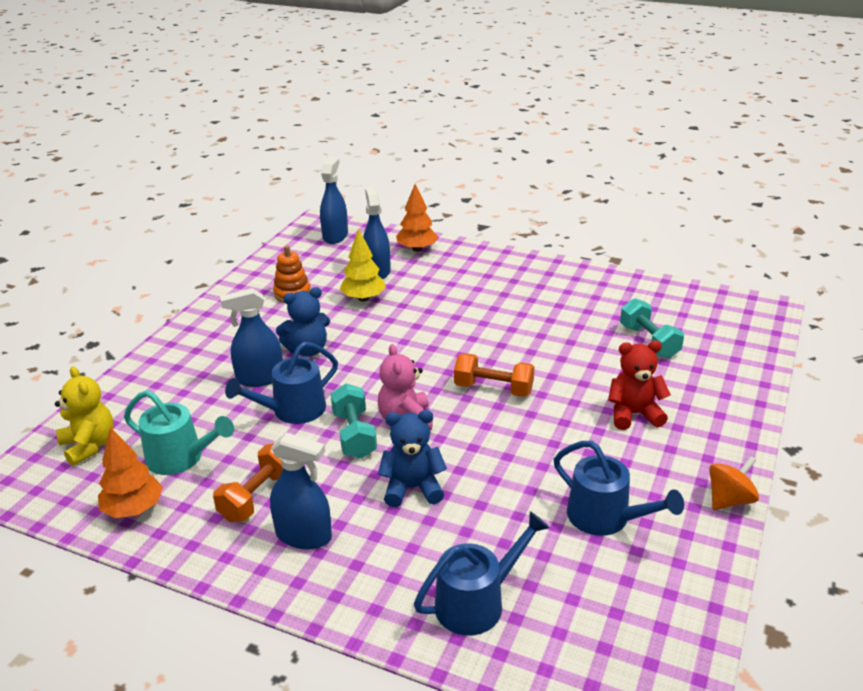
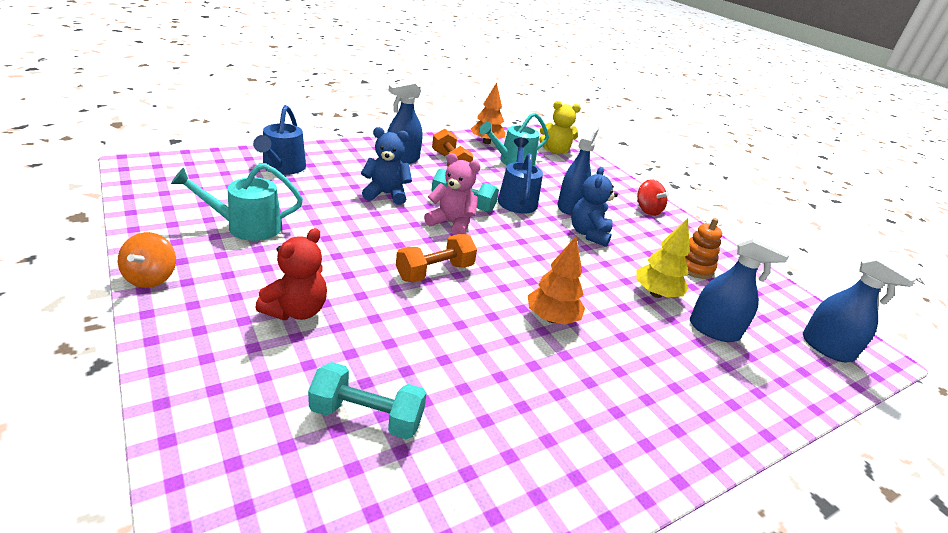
camera: 120 degrees right, 0 degrees up
(200, 338) = (647, 210): none -> red spinning top
(412, 488) = (386, 194): blue teddy bear -> blue teddy bear turned 120 degrees counterclockwise
(417, 249) = (760, 386): orange tree -> orange tree (552, 318)
(605, 517) = (247, 227): blue watering can -> turquoise watering can

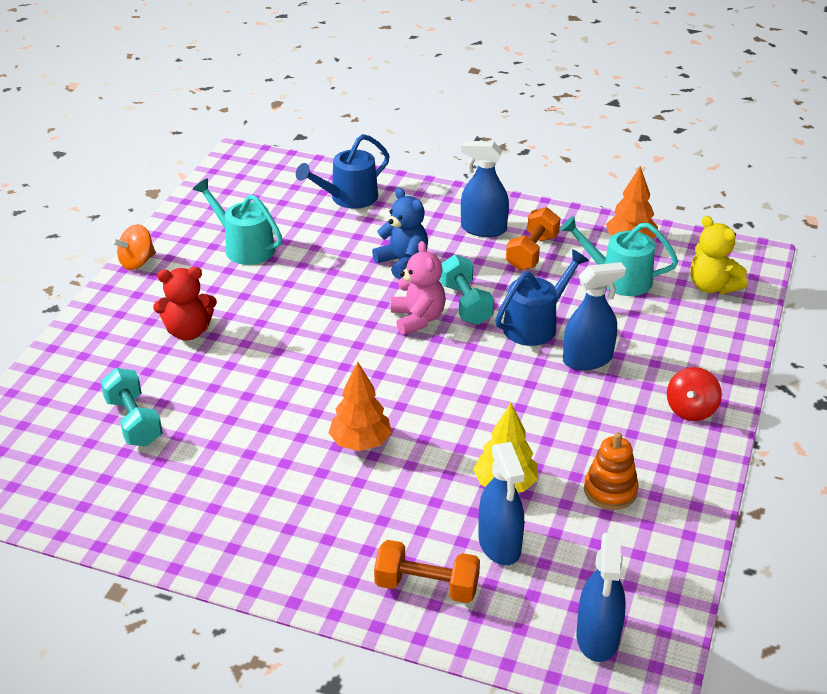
camera: 55 degrees right, 5 degrees up
(435, 272) = (328, 354): orange dumbbell -> orange dumbbell (426, 587)
(589, 234) = (549, 397): blue teddy bear -> none

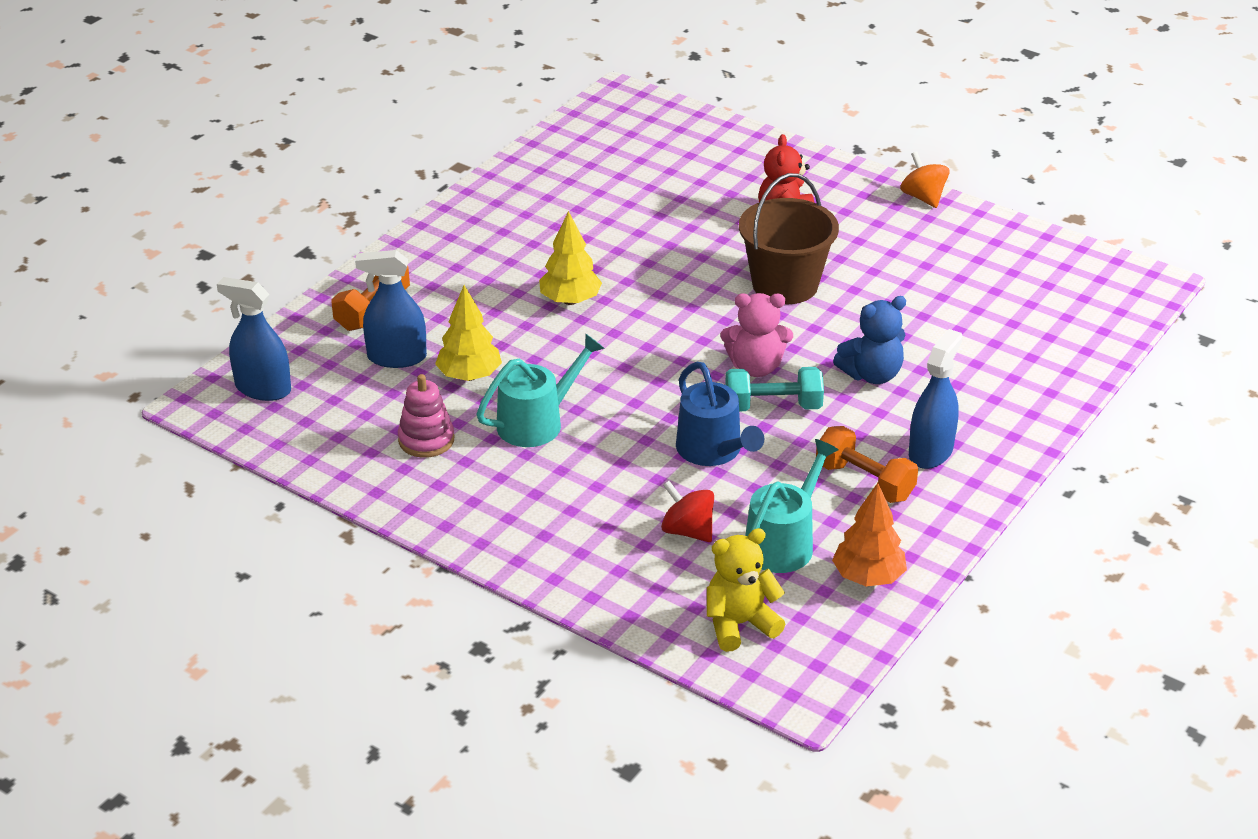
camera: 105 degrees right, 0 degrees up
(133, 422) = (658, 182): turquoise dumbbell -> none
(244, 247) = (935, 267): turquoise watering can -> turquoise watering can (537, 422)
(294, 319) = (785, 285): none -> brown bucket
(349, 198) = (1030, 355): blue watering can -> none
(360, 443) = (570, 300): orange tree -> yellow tree
(587, 359) = (634, 476): blue spray bottle -> none
(610, 491) = (426, 440): orange stacking toy -> pink stacking toy
(691, 410) = (515, 531): red spinning top -> red spinning top (687, 531)

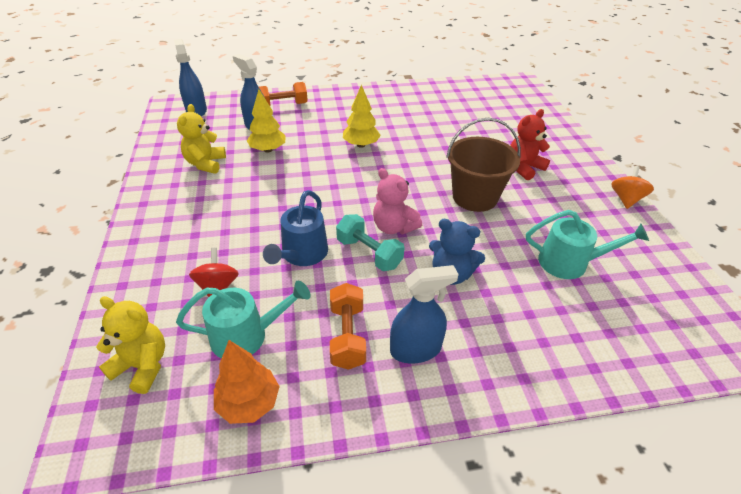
camera: 45 degrees right, 5 degrees up
(426, 440) = (205, 164): pink stacking toy -> yellow teddy bear
(537, 422) = (256, 185): turquoise watering can -> turquoise watering can (569, 262)

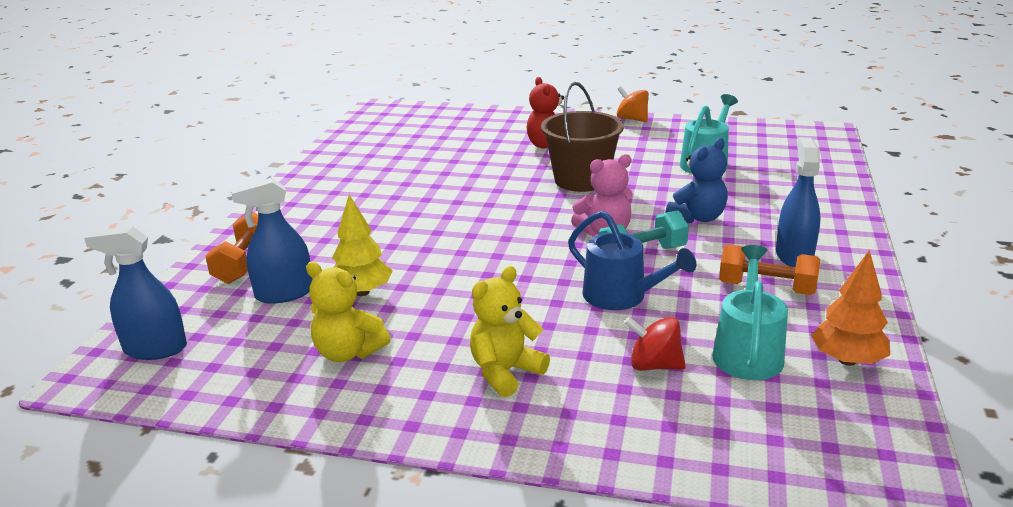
camera: 65 degrees left, 15 degrees down
(142, 366) = (777, 436): yellow teddy bear -> yellow teddy bear (505, 372)
(361, 145) = (419, 222): yellow tree -> none

